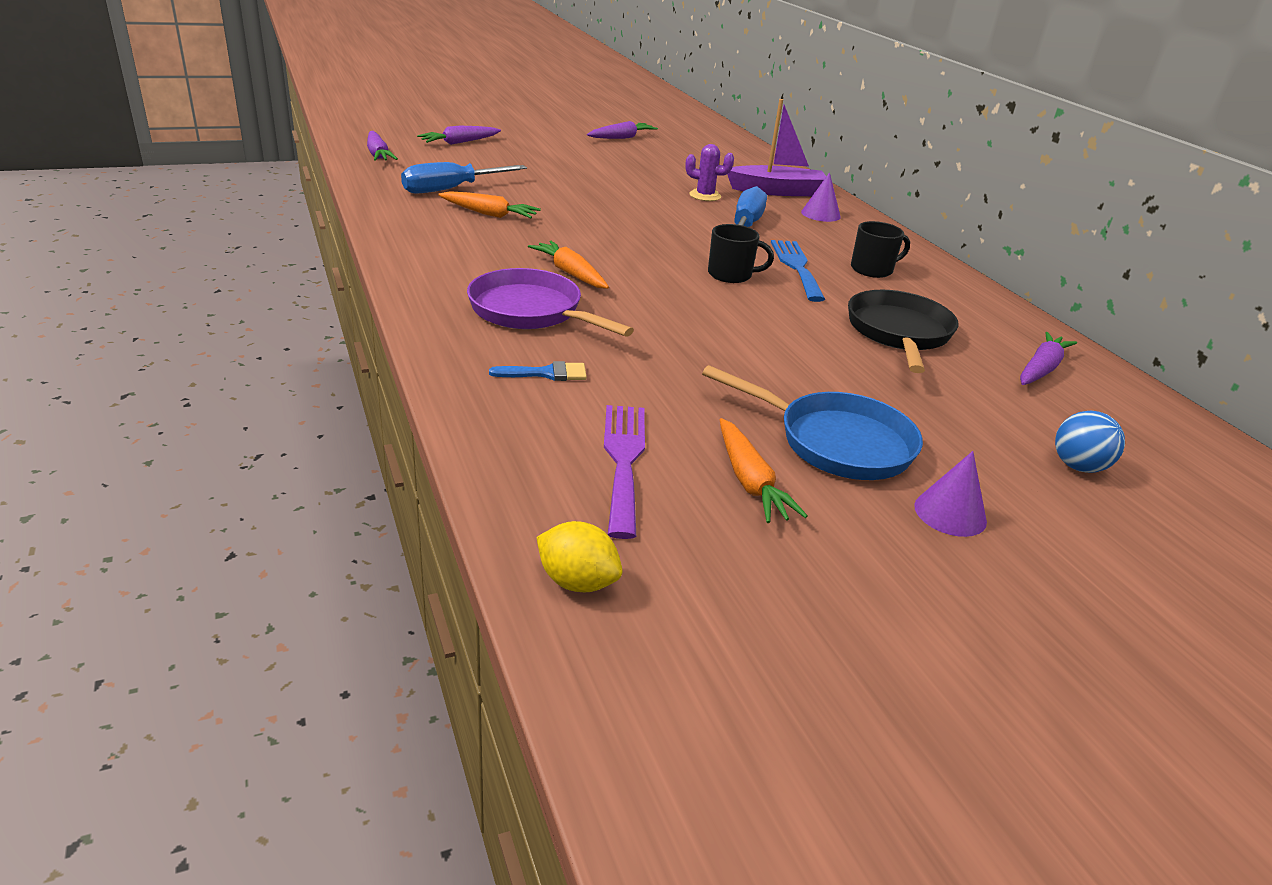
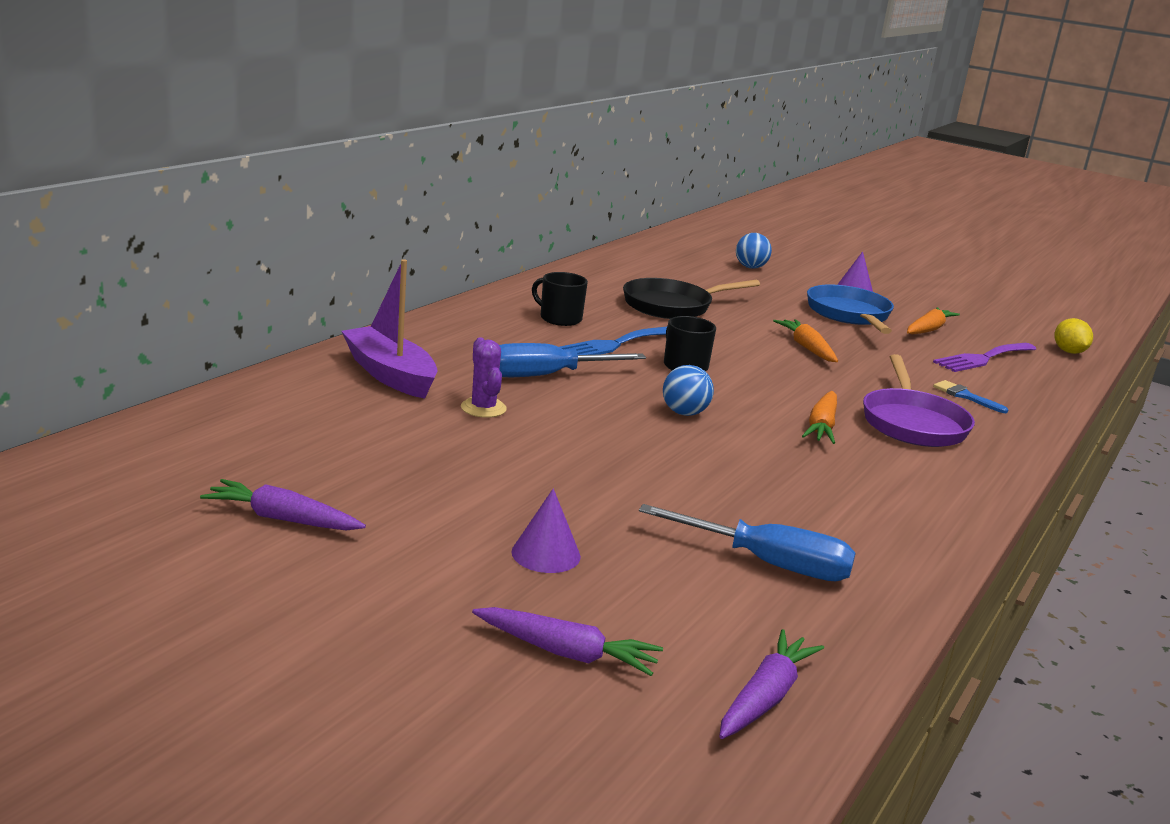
camera: 125 degrees left, 10 degrees down
(489, 214) = (785, 508): orange carrot -> orange carrot (807, 348)
(643, 240) = (684, 413): none -> blue ball
(820, 214) = (438, 347): purple cone -> purple cone (546, 554)
(1041, 369) = (644, 271): purple carrot -> none

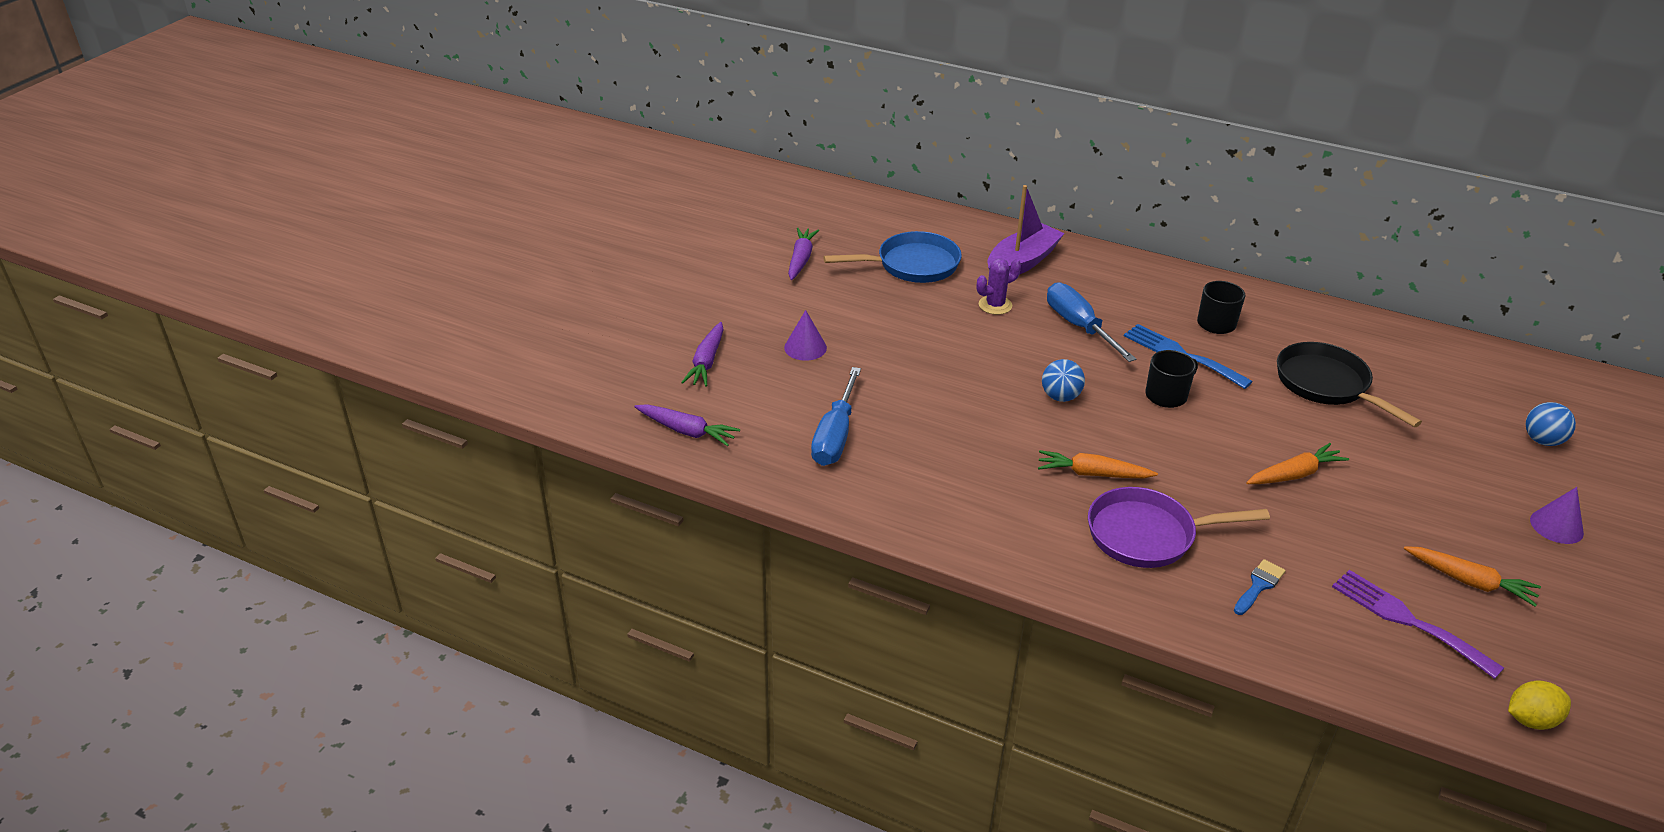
camera: 85 degrees right, 15 degrees up
(849, 315) = (1448, 515): blue pan -> blue pan (912, 265)

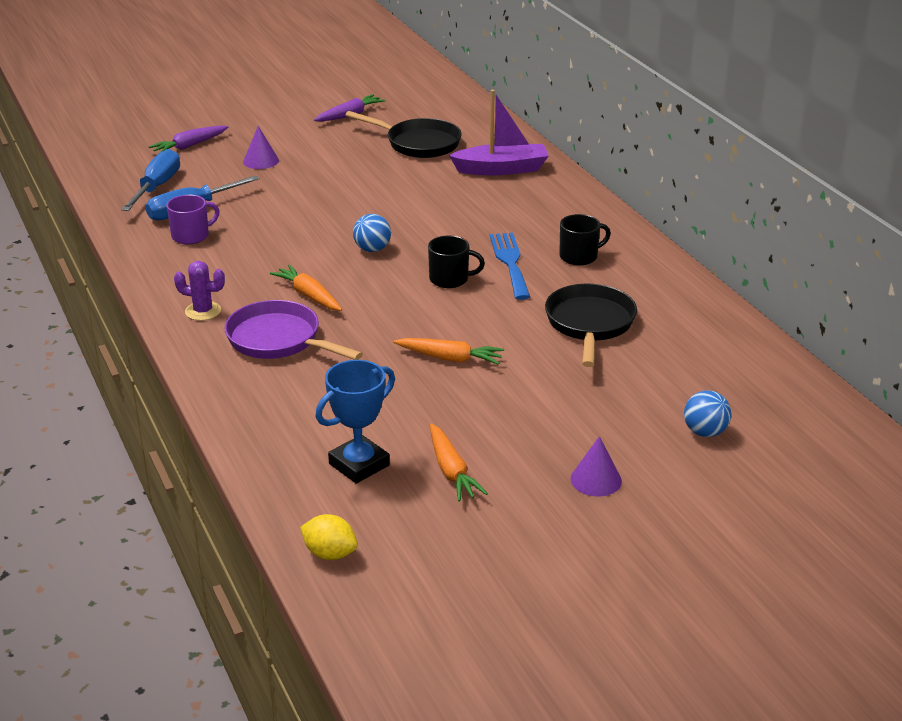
camera: 40 degrees right, 5 degrees down
(687, 431) = (115, 174): purple carrot -> none
(885, 465) = (191, 236): none -> purple mug
(912, 265) = (418, 143): blue pan -> black pan
(995, 305) = (431, 185): purple cactus -> purple cactus (203, 311)
(1078, 326) = (467, 218): blue screwdriver -> blue screwdriver (157, 186)
(1259, 585) = (296, 398): blue brush -> none
(1407, 620) = (359, 464): purple fork -> blue trophy

